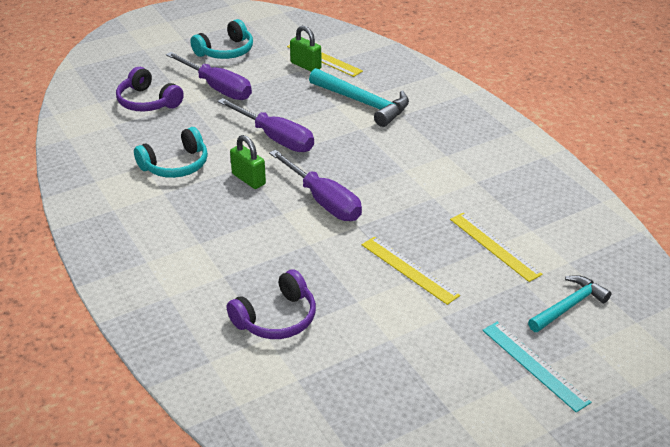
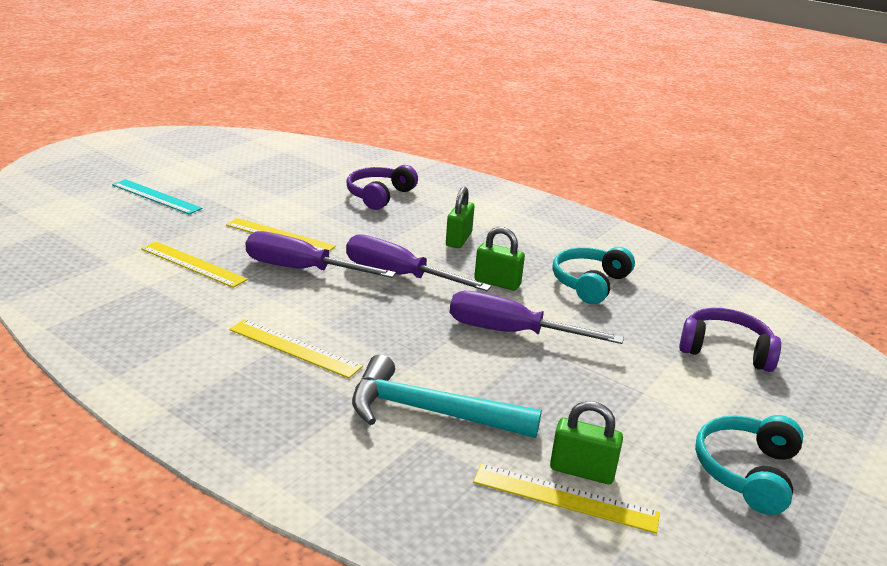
camera: 155 degrees right, 10 degrees down
(218, 88) = (666, 391): purple screwdriver -> purple screwdriver (301, 269)
(241, 232) = (458, 239): none -> green padlock
(429, 154) = (294, 348): none -> yellow ruler
(569, 306) = (117, 231): turquoise hammer -> none

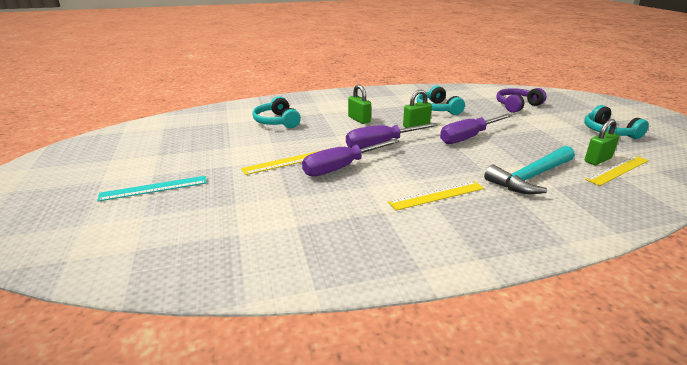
camera: 50 degrees left, 0 degrees up
(193, 264) = (287, 200): yellow ruler -> none
(379, 195) = (277, 121): purple headphones -> turquoise headphones

